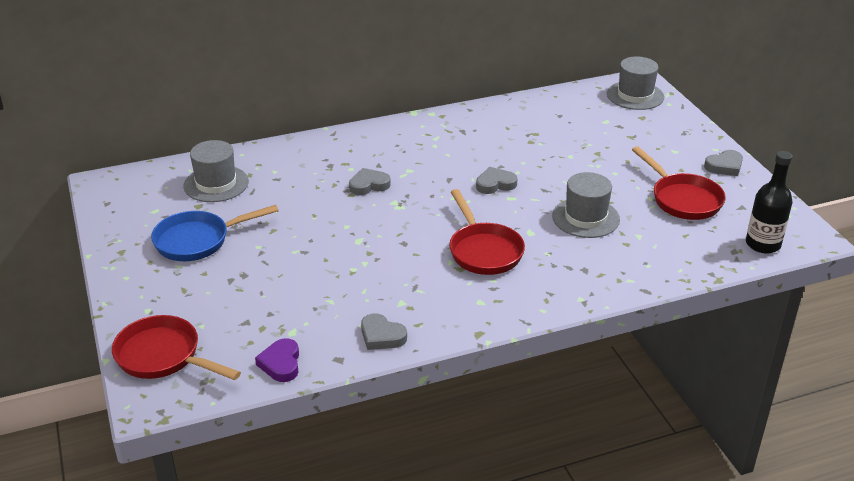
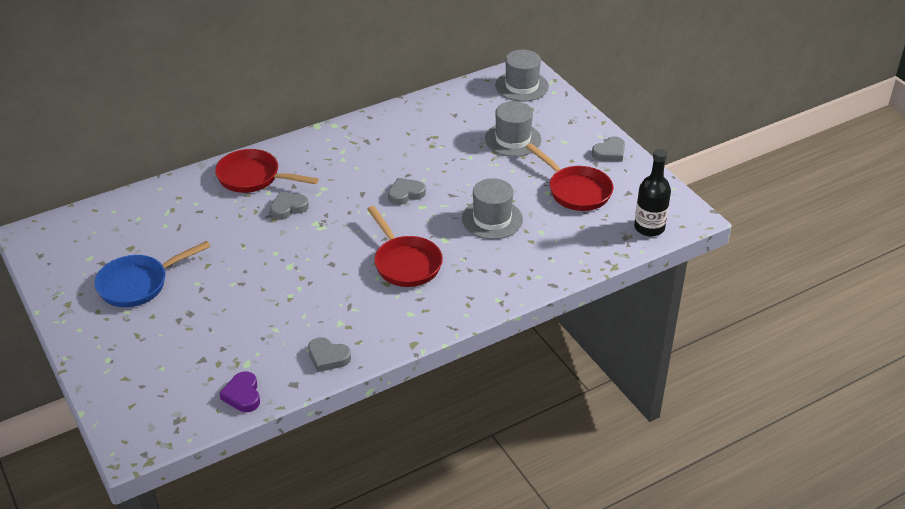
camera: 10 degrees left, 5 degrees up
(163, 356) = (134, 402): red pan -> red pan (253, 177)
(216, 184) = (142, 223): grey hat -> grey hat (513, 139)

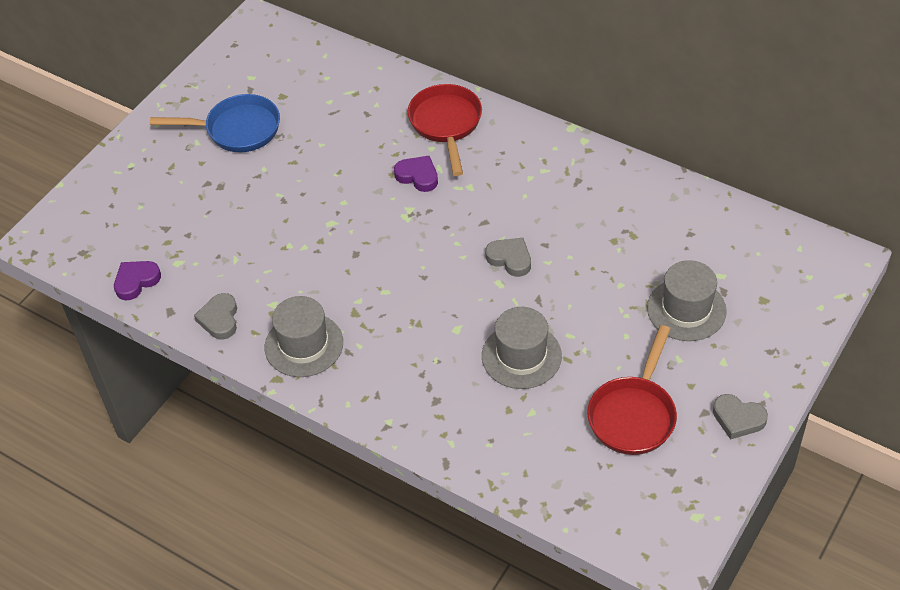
camera: 65 degrees right, 10 degrees up
(138, 284) = (237, 129): blue pan -> blue pan turned 150 degrees clockwise
(288, 208) = (418, 176): grey heart -> purple heart
(405, 263) = (396, 313): red pan -> none
(522, 86) = (804, 270): grey hat -> grey hat (304, 345)
(649, 227) = (616, 520): black bottle -> none

